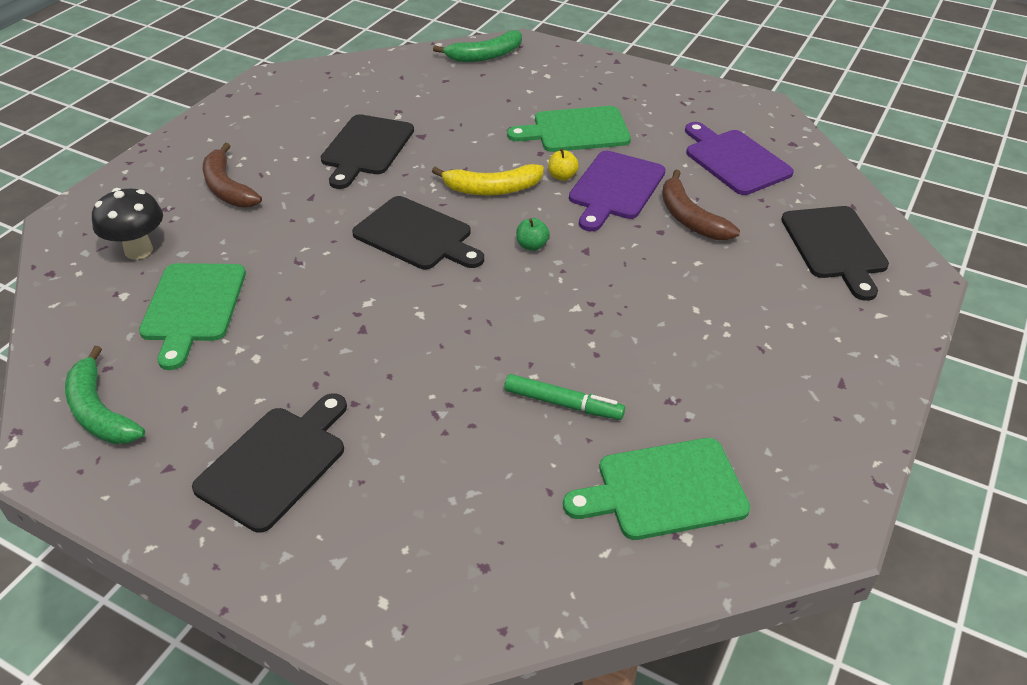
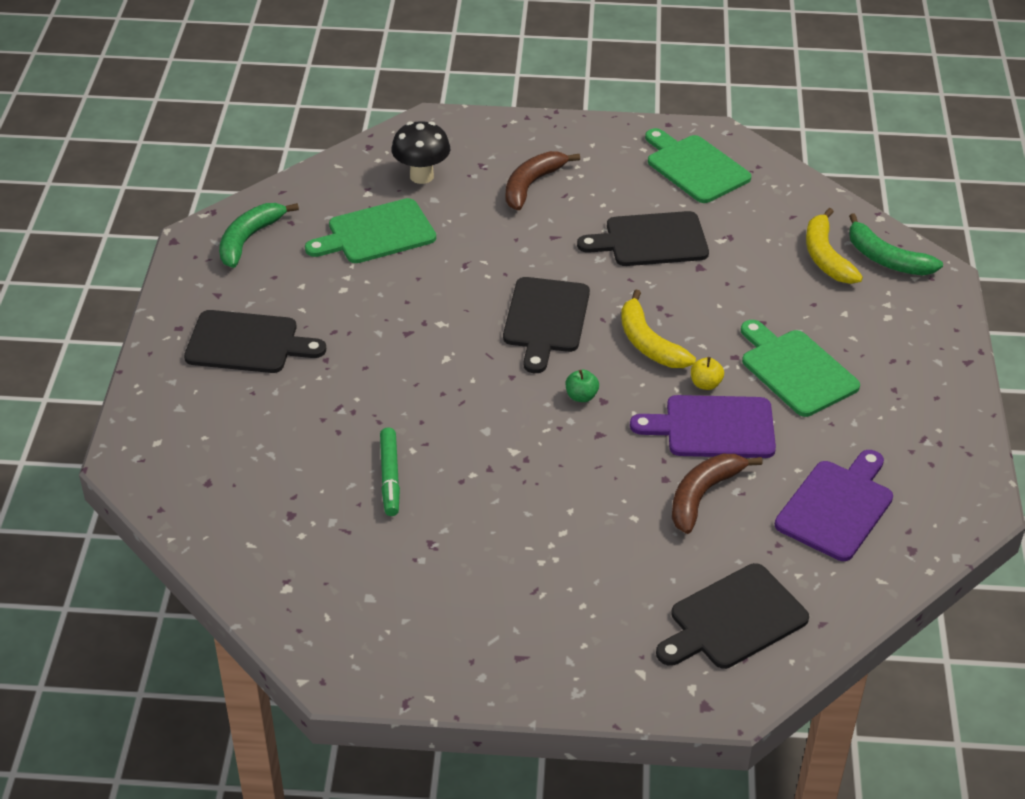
camera: 65 degrees right, 0 degrees up
(460, 78) = (826, 256): none -> yellow banana
(664, 490) = (328, 563): green cutting board -> green cutting board (695, 167)

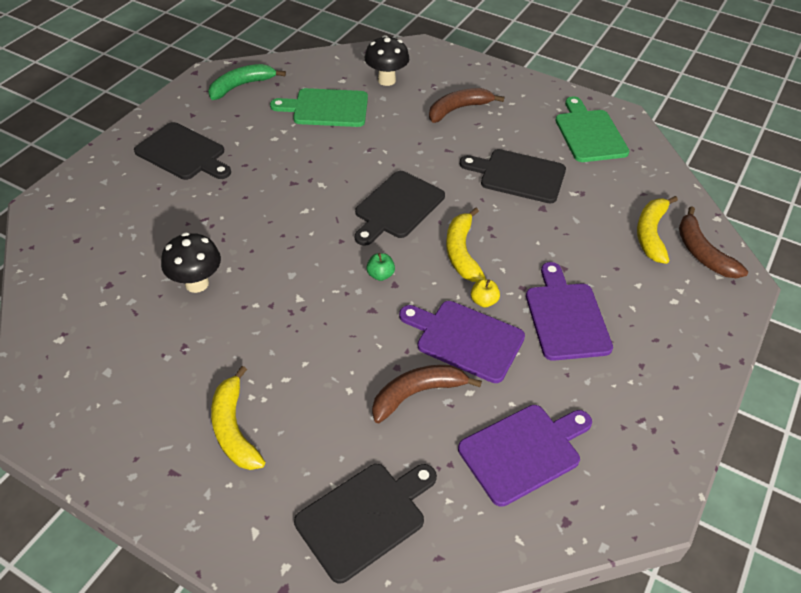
camera: 25 degrees right, 5 degrees up
(390, 477) = (197, 283): green marker -> black mushroom
(548, 596) = (234, 428): none -> yellow banana
(733, 619) = (365, 518): black cutting board -> black cutting board turned 150 degrees clockwise
(796, 370) = (566, 317): green cutting board -> purple cutting board
(886, 259) = (702, 252): green banana -> brown banana

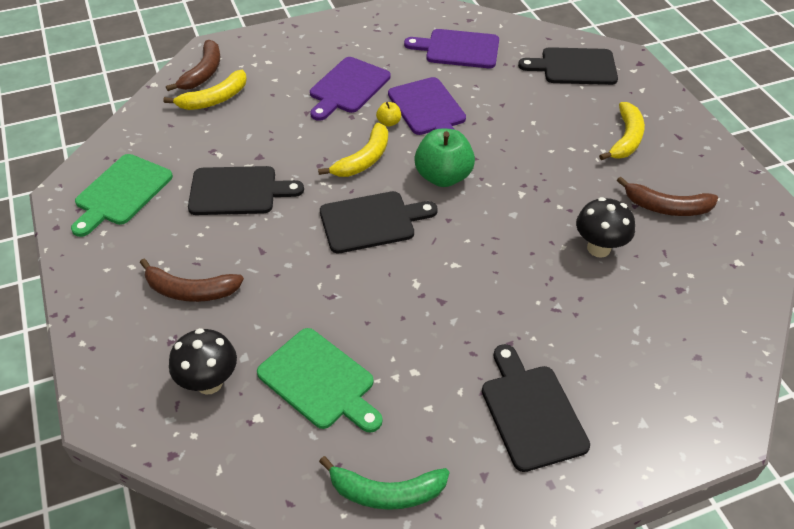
camera: 140 degrees left, 0 degrees up
(380, 275) = (443, 176): green apple -> green apple, size x2.22
(417, 394) = (491, 99): brown banana -> brown banana (666, 207)
(518, 175) = (238, 191): black cutting board -> black cutting board turned 60 degrees counterclockwise

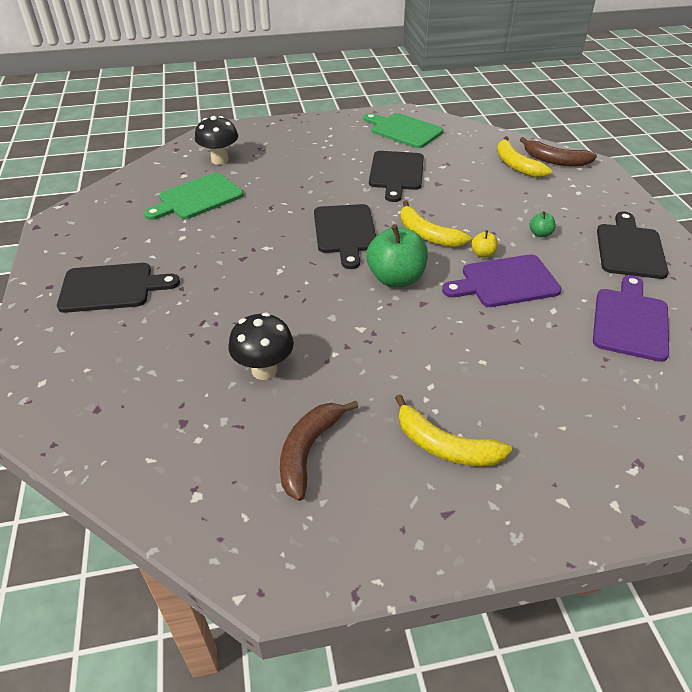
camera: 100 degrees right, 5 degrees down
(190, 290) = (300, 154): brown banana -> none
(348, 87) = (540, 234): purple cutting board -> green apple
(386, 492) = (98, 216): green banana -> none
(574, 67) = (611, 430): black cutting board -> black cutting board (630, 249)

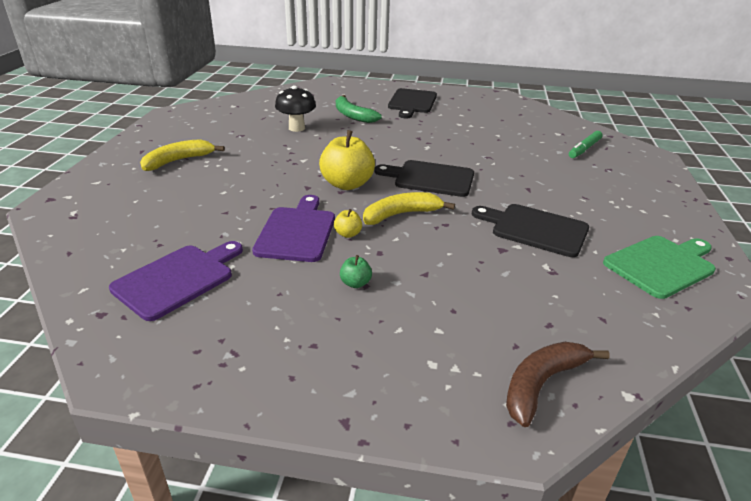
camera: 110 degrees right, 10 degrees down
(188, 330) = (352, 115): none -> green banana
(197, 198) = (515, 134): green cutting board -> none
(220, 160) = (584, 149): black mushroom -> green marker
(309, 450) = (225, 129): brown banana -> none
(396, 278) = (347, 184): green apple -> yellow apple
(516, 165) = (535, 332): yellow banana -> none
(630, 249) = (275, 343): black cutting board -> none
(630, 321) = (178, 279): purple cutting board -> purple cutting board turned 90 degrees counterclockwise

